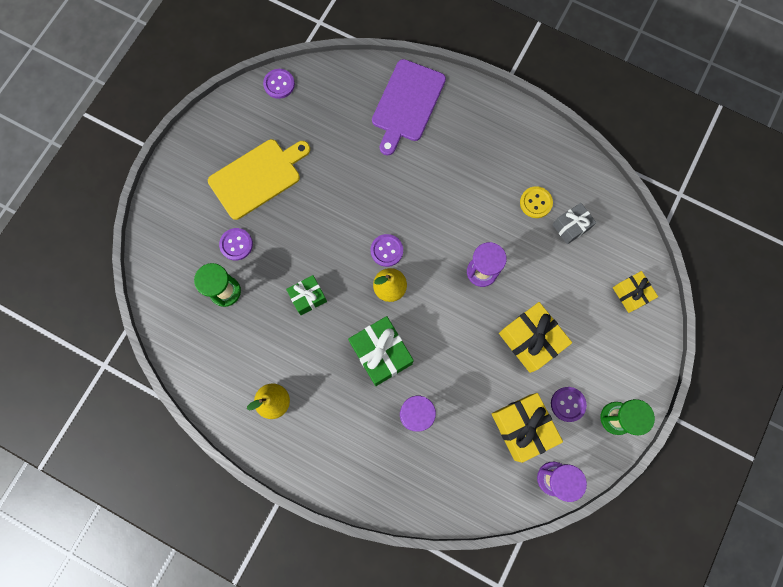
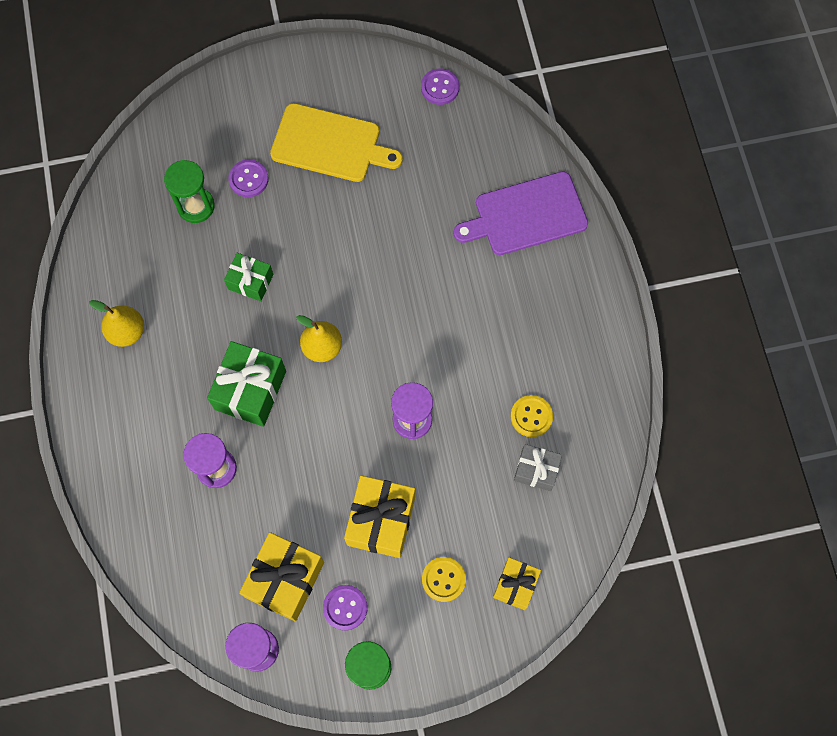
camera: 50 degrees right, 5 degrees down
(386, 250) = (357, 315): purple button -> none
(595, 332) = (443, 579): none -> yellow button

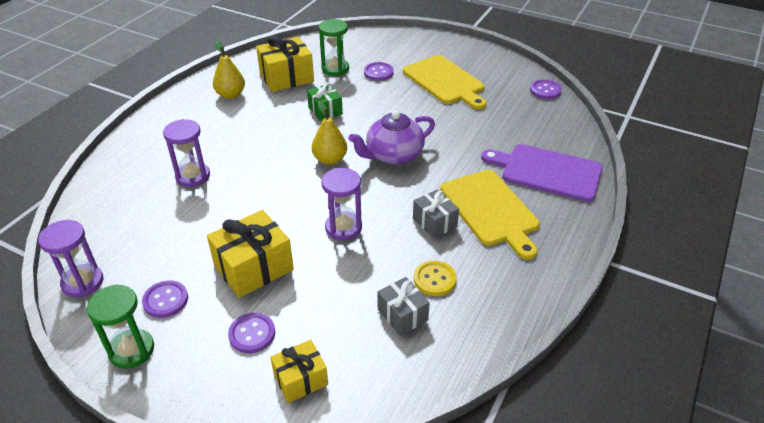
camera: 40 degrees right, 30 degrees down
(250, 390) = (261, 154): green gift -> none
(285, 580) = (152, 257): yellow gift -> yellow gift (286, 77)
(374, 296) = (393, 155): none -> purple teapot
(443, 579) = (252, 334): yellow button -> purple button
(481, 354) = (434, 222): none -> grey gift
(514, 302) = (490, 210): none -> yellow cutting board

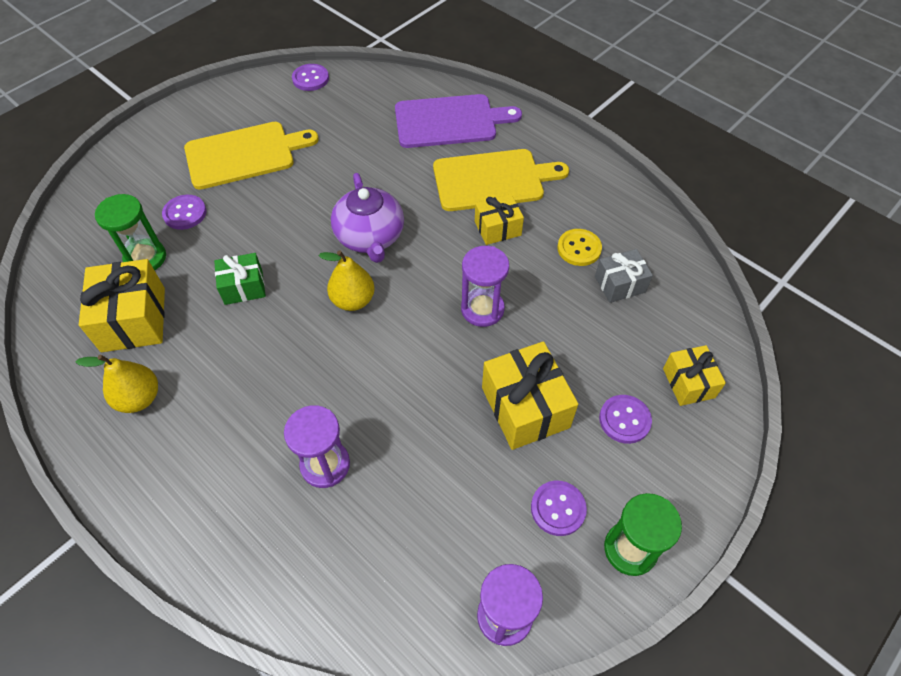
camera: 75 degrees left, 15 degrees up
(434, 222) = (497, 228): grey gift -> yellow gift
(547, 172) = (449, 121): purple cutting board -> purple cutting board turned 135 degrees counterclockwise

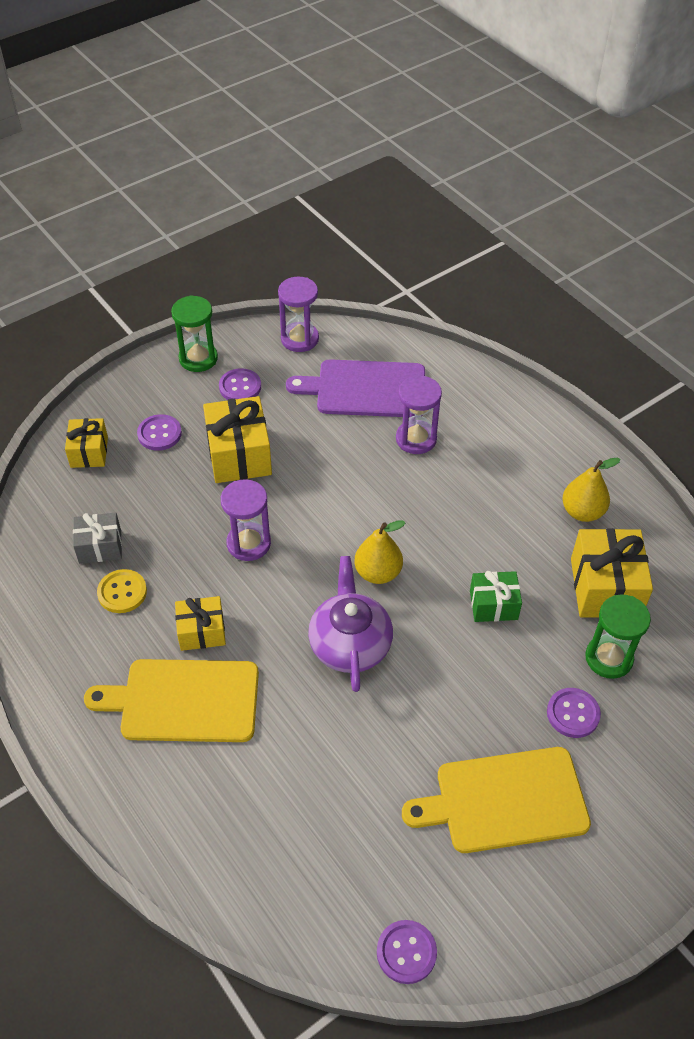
camera: 170 degrees left, 5 degrees down
(449, 121) = (209, 814): purple cutting board -> purple cutting board (366, 389)

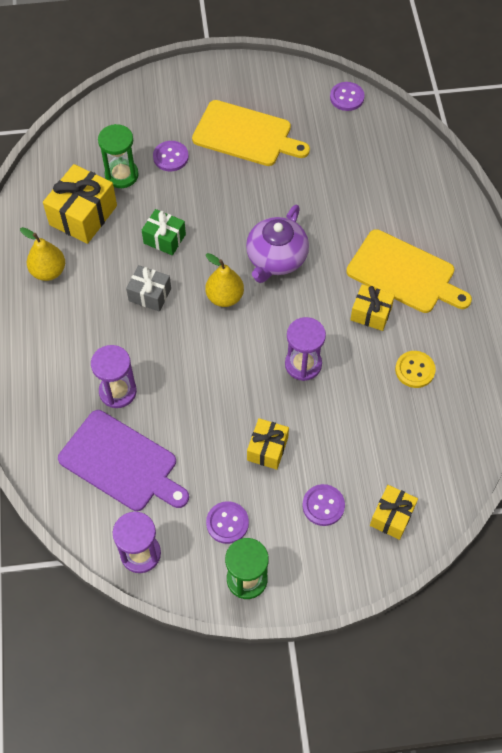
camera: 150 degrees left, 10 degrees up
(100, 547) = (417, 417): grey gift -> grey gift (150, 294)
(239, 454) = (267, 449): yellow gift -> yellow gift, size x0.61

